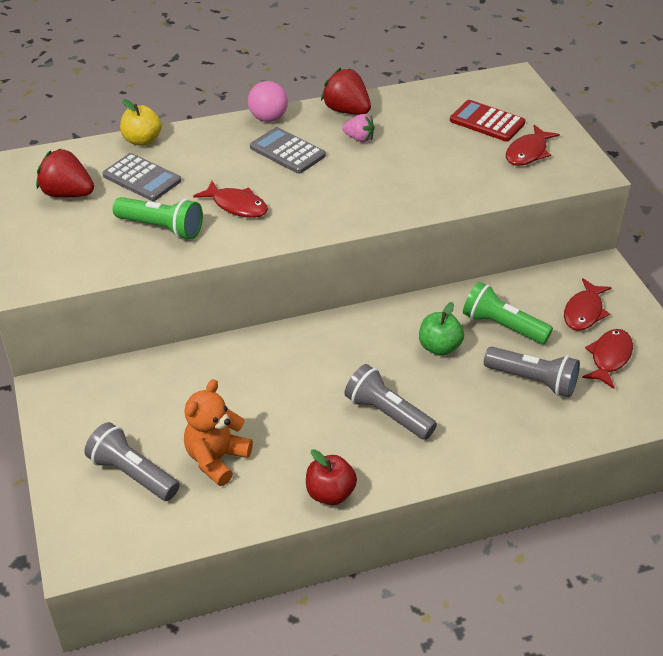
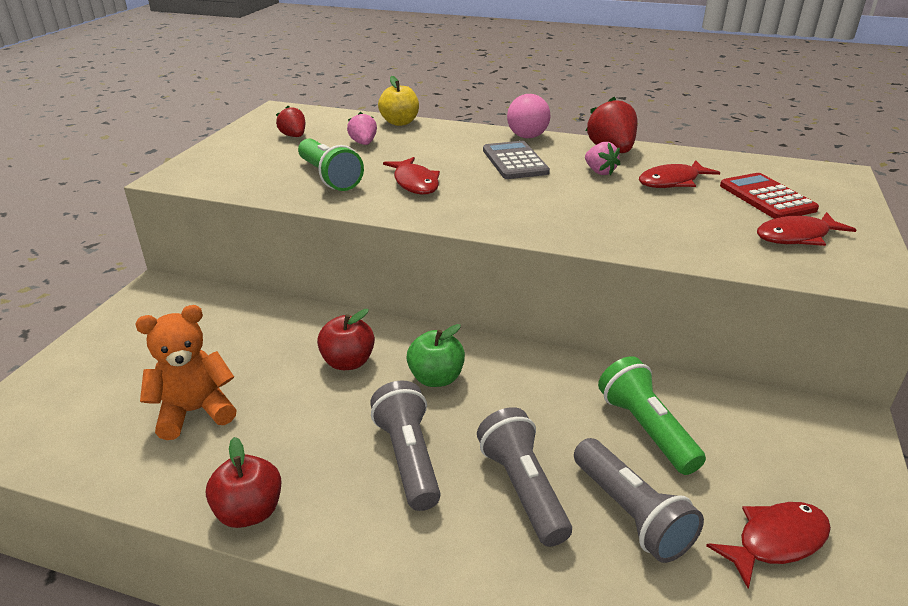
camera: 35 degrees right, 10 degrees down
(67, 194) = (294, 136): red strawberry -> red strawberry, size x0.61
(132, 473) = (115, 386): grey flashlight -> grey flashlight (523, 488)
(142, 178) = (363, 143): grey calculator -> pink strawberry
(279, 373) = (348, 362): none -> red apple
(439, 347) = (543, 416): green apple -> green apple (436, 378)
(584, 312) = (780, 463): red fish -> red fish (672, 182)

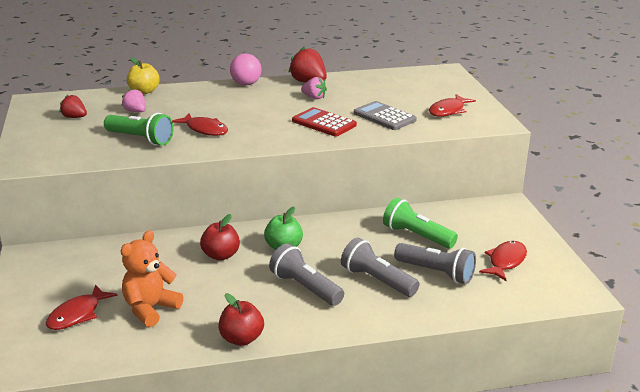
camera: 30 degrees left, 5 degrees down
(515, 161) = (255, 102): grey calculator -> grey calculator (384, 117)
(672, 182) = (361, 94): red fish -> red fish (77, 314)
(767, 197) = (419, 93): red calculator -> red calculator (324, 123)

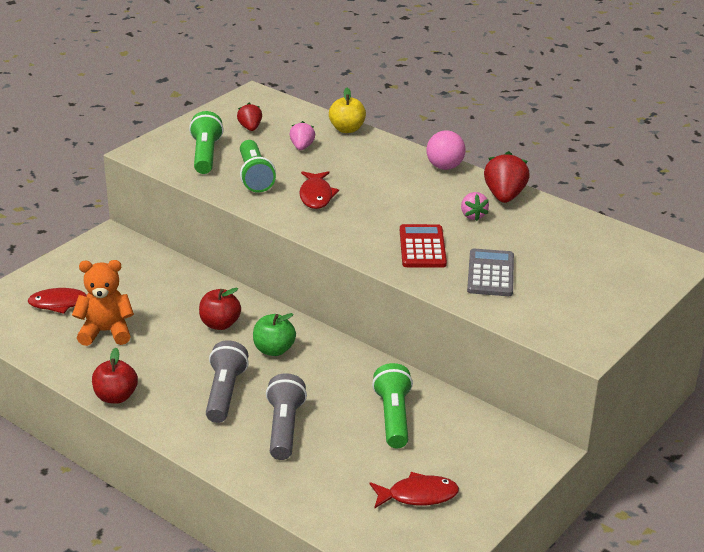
camera: 50 degrees right, 5 degrees up
(76, 144) = (206, 155): none -> green flashlight
(436, 273) = (340, 458): grey flashlight -> none
(448, 111) = (568, 305): red fish -> none

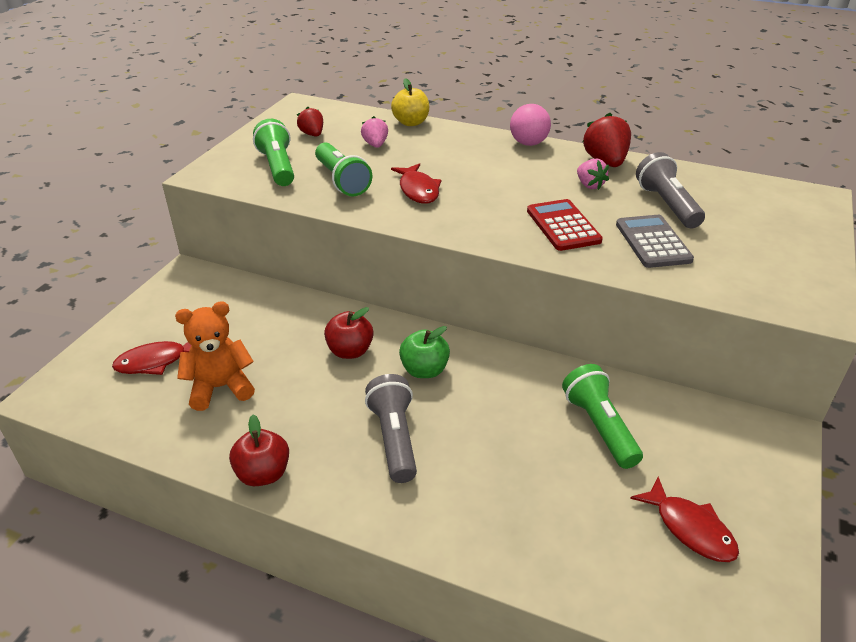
camera: 15 degrees left, 5 degrees up
(284, 428) = (486, 470): grey flashlight -> grey flashlight (667, 205)
(418, 495) = (690, 528): red fish -> red fish turned 75 degrees clockwise

